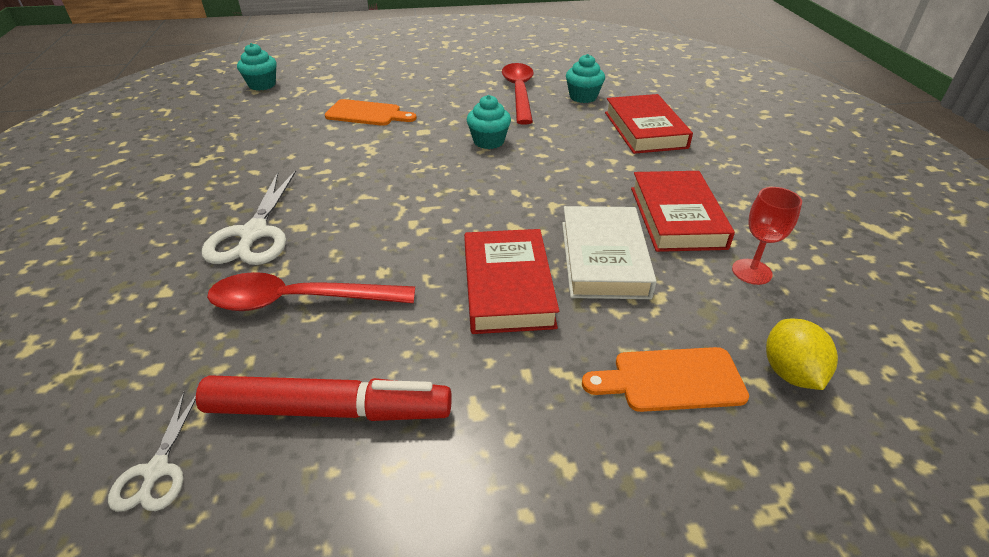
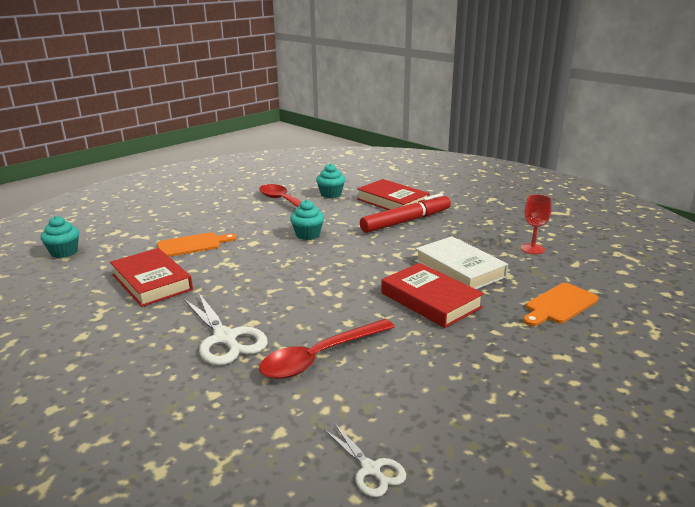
camera: 35 degrees left, 15 degrees down
(328, 410) = (423, 394): red marker -> red marker (406, 221)
(677, 217) = (468, 238): red book -> red book (152, 282)
(790, 372) = (598, 281): yellow lemon -> none

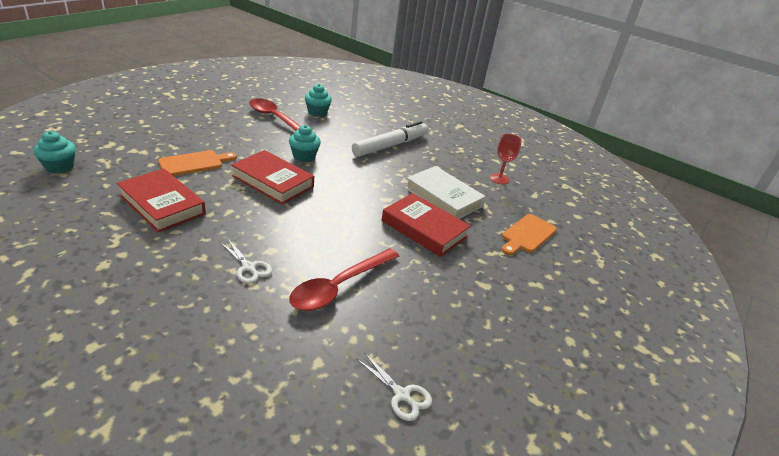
camera: 15 degrees left, 10 degrees up
(225, 338) = (248, 267): white scissors -> white scissors, size x0.57
(392, 201) = (375, 123): red book -> red book (273, 181)
(406, 221) = (390, 145): red marker -> white marker

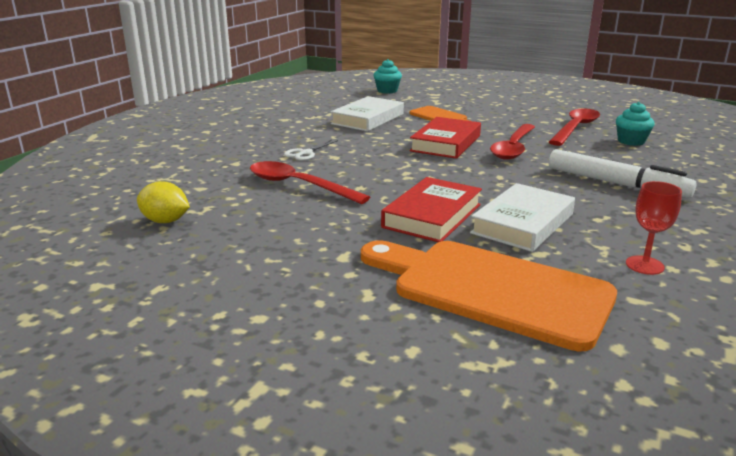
camera: 85 degrees right, 10 degrees down
(162, 204) = (368, 119): red book -> white book
(304, 156) = (513, 148): turquoise cupcake -> red spoon
(402, 395) = (165, 221): white scissors -> yellow lemon
(527, 235) = (491, 289): orange cutting board -> orange cutting board, size x1.98

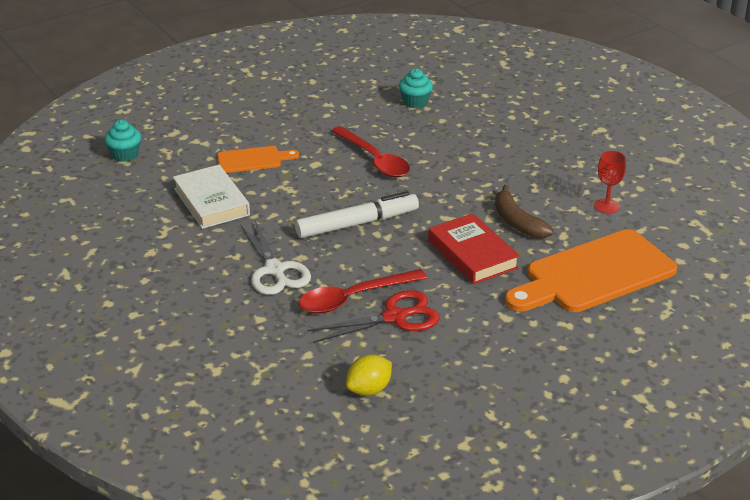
camera: 60 degrees left, 10 degrees up
(287, 207) = (395, 317): none -> red scissors
(305, 153) = (275, 270): white scissors -> white scissors, size x1.75
(446, 143) = (328, 187): red book -> none
(523, 223) = (517, 222): white book -> brown banana
(575, 128) = (360, 110): red spoon -> none
(616, 184) = (487, 153): white marker -> white marker (357, 224)

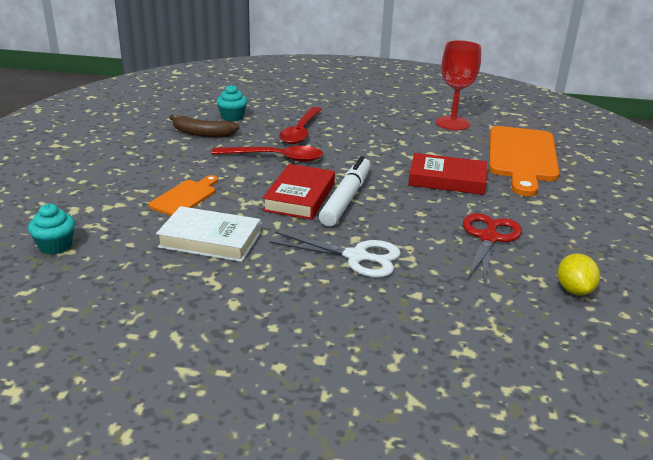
camera: 50 degrees left, 5 degrees down
(327, 203) = (300, 197): none -> red book
(353, 298) = (442, 242): red spoon -> red spoon (300, 132)
(517, 222) = (430, 151): brown banana -> brown banana (202, 133)
(606, 206) = (452, 123): red goblet -> red goblet, size x1.74

